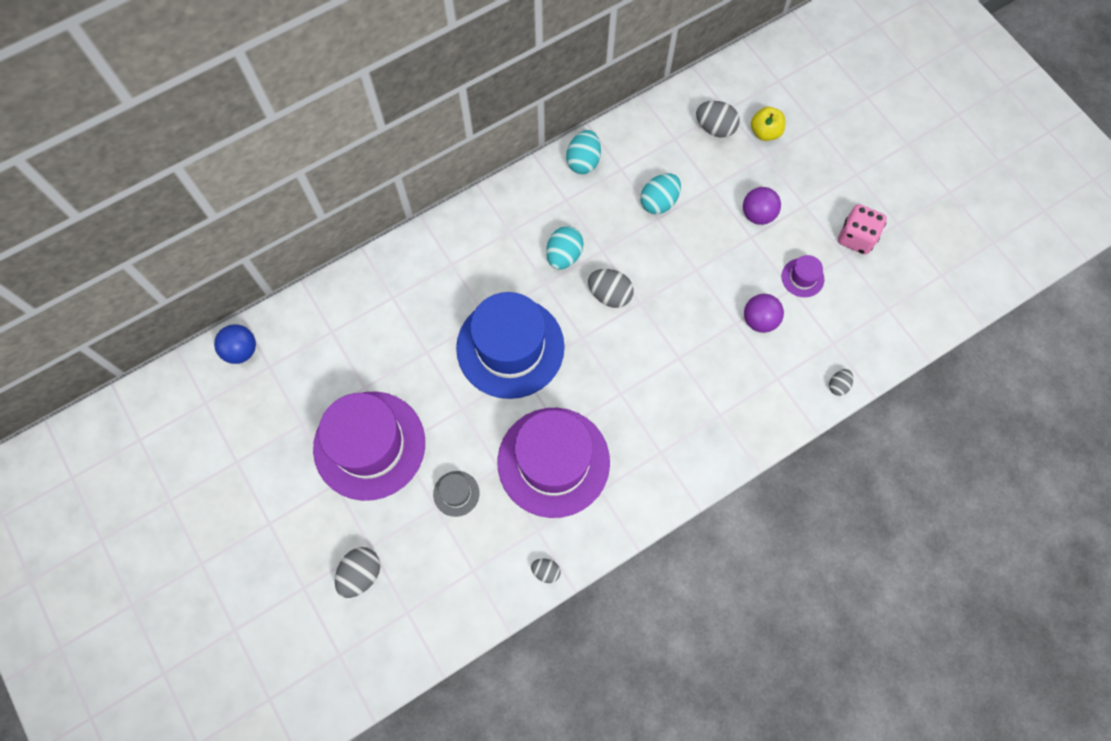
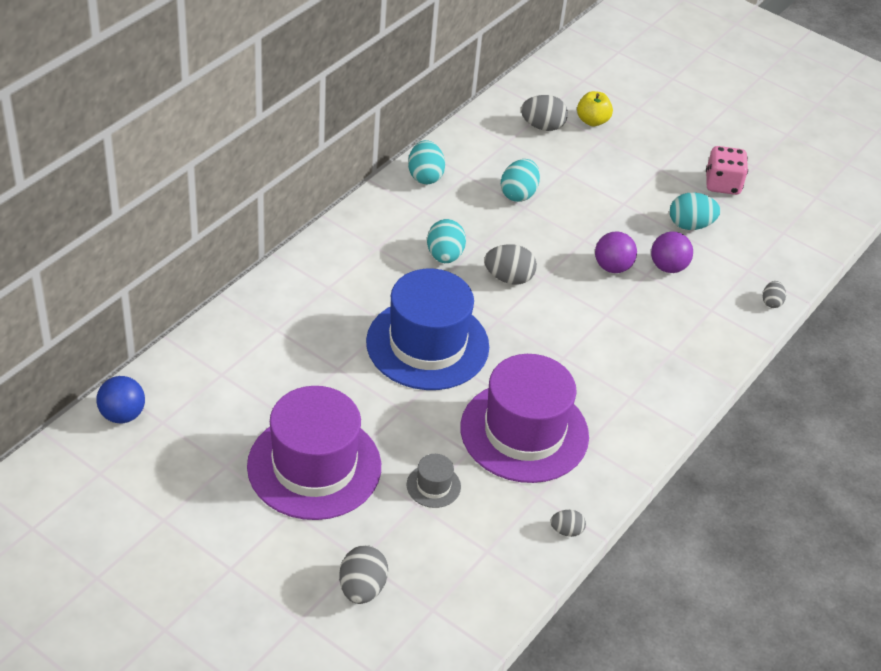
camera: 25 degrees left, 25 degrees down
(757, 214) = (620, 185): purple ball -> purple ball (612, 267)
(802, 277) = (690, 225): purple hat -> turquoise egg

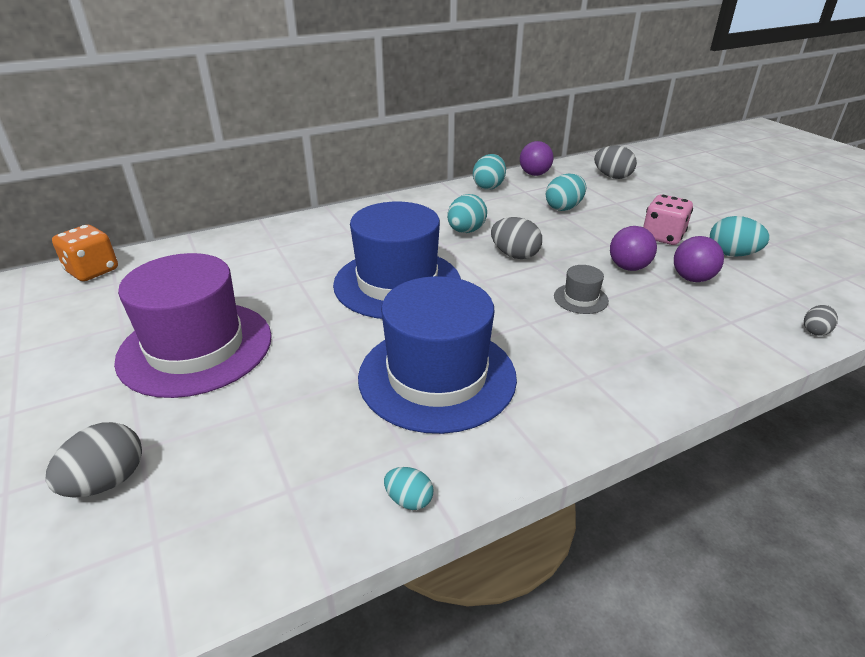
camera: 30 degrees right, 10 degrees down
(122, 415) = (93, 271): blue ball -> orange dice
(433, 486) = (292, 399): grey hat -> grey hat (580, 298)
(460, 141) = (534, 174): none -> purple ball
(524, 432) = (437, 376): purple hat -> blue hat
(566, 530) = (409, 500): grey egg -> turquoise egg
(592, 121) = (661, 180): yellow apple -> none
(722, 184) = (780, 234): pink dice -> pink dice (662, 237)

